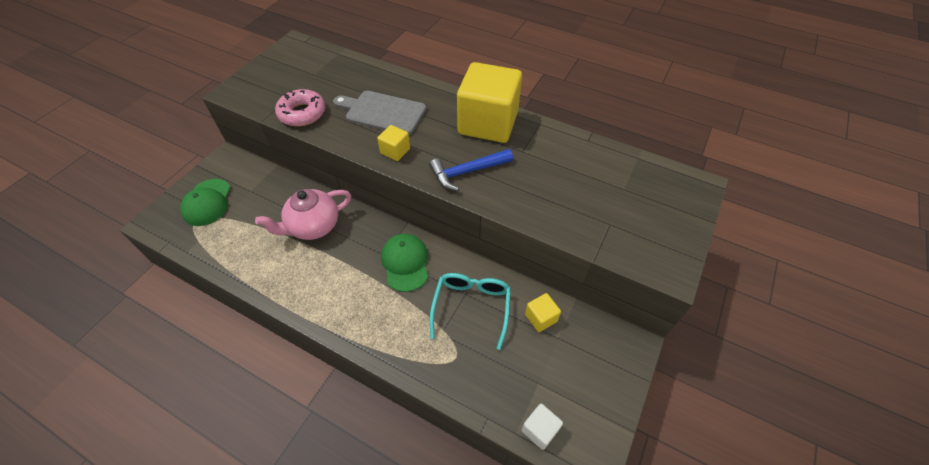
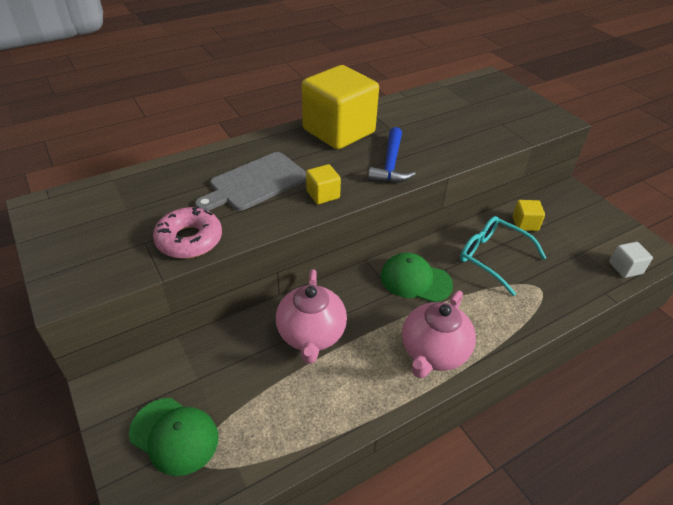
camera: 60 degrees left, 10 degrees down
(335, 304) = (433, 352): none -> pink teapot

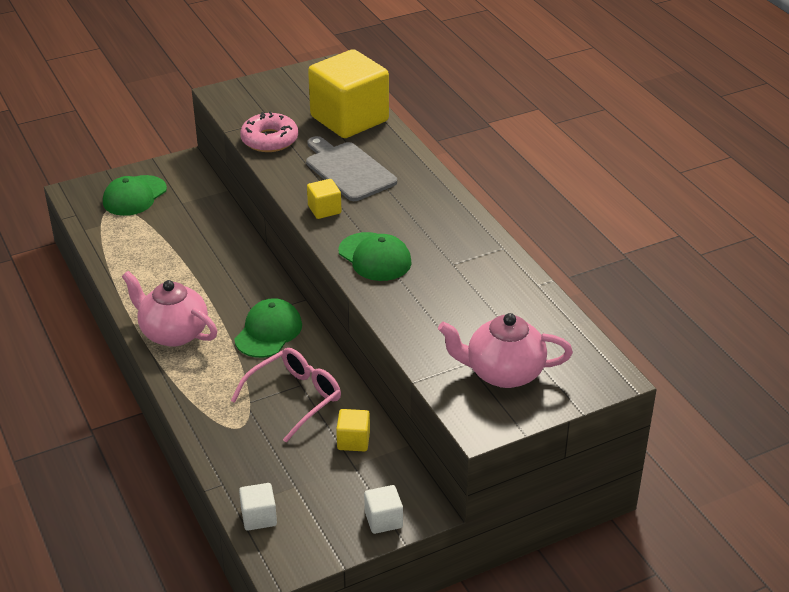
camera: 95 degrees right, 5 degrees down
(311, 335) = (212, 260): pink teapot -> pink teapot (503, 373)
(338, 131) = (446, 224): yellow cube -> yellow cube (349, 119)
(390, 164) = (375, 257): blue hammer -> green cap
(493, 257) = (294, 398): turquoise glasses -> pink glasses
(590, 207) = (383, 520): none -> white cube

